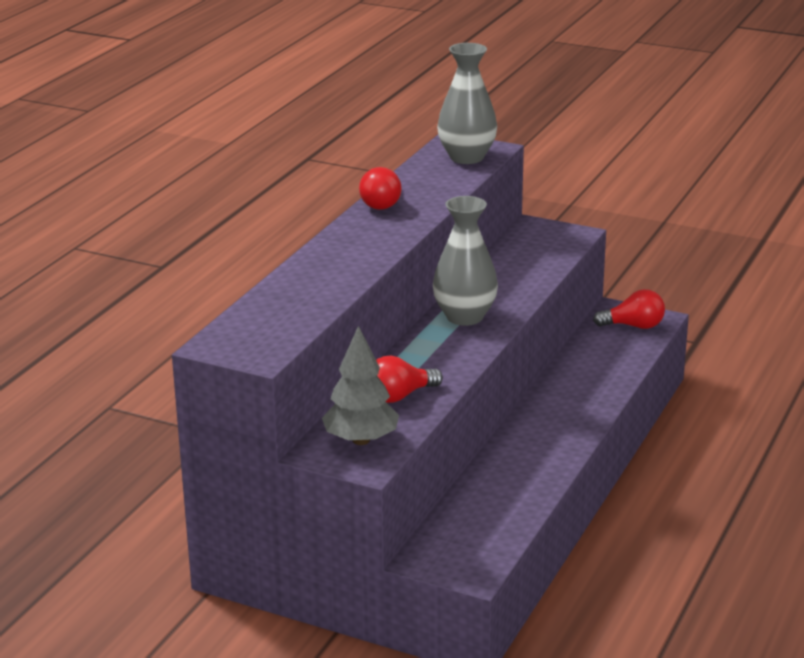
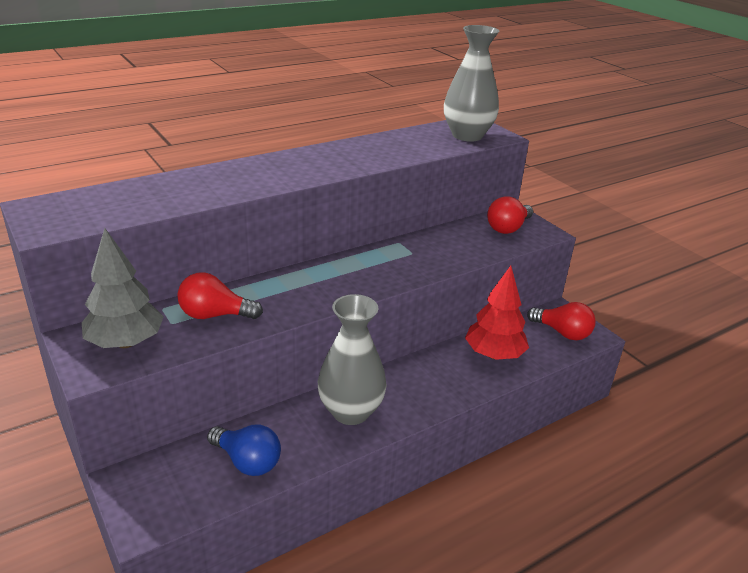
camera: 30 degrees right, 5 degrees up
(382, 203) = (349, 147): red light bulb -> red light bulb (508, 228)
(464, 317) = (363, 267): grey vase -> grey vase (350, 411)
(498, 510) = (247, 461): none -> blue light bulb
(597, 364) = (494, 354): none -> red tree

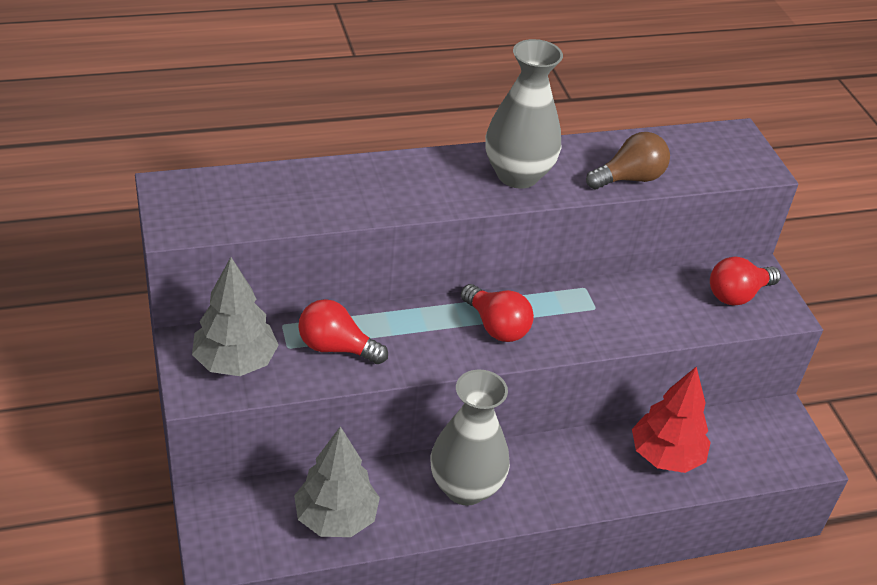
camera: 15 degrees right, 10 degrees up
(247, 461) = (336, 518): blue light bulb -> grey tree
(413, 152) = (629, 178): none -> brown light bulb
(467, 135) = (715, 160): grey vase -> grey vase (517, 175)
(562, 332) = (769, 447): red light bulb -> red light bulb (496, 326)

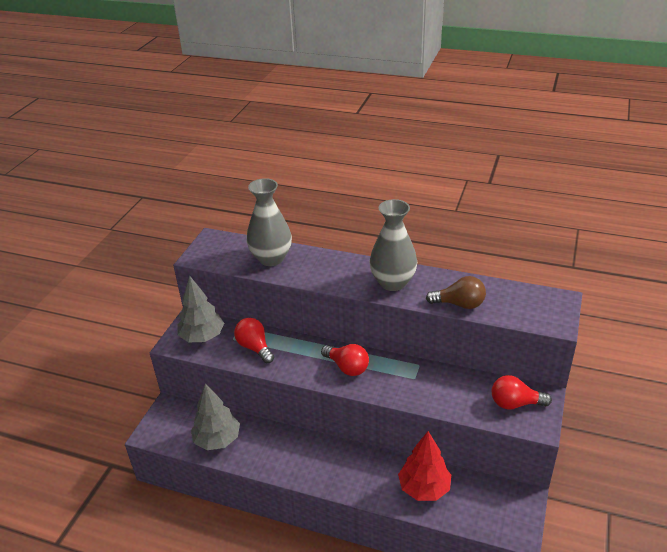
camera: 40 degrees right, 5 degrees down
(465, 488) = (294, 454): grey vase -> grey vase (271, 258)
(496, 326) = (347, 367): red light bulb -> red light bulb turned 45 degrees counterclockwise

